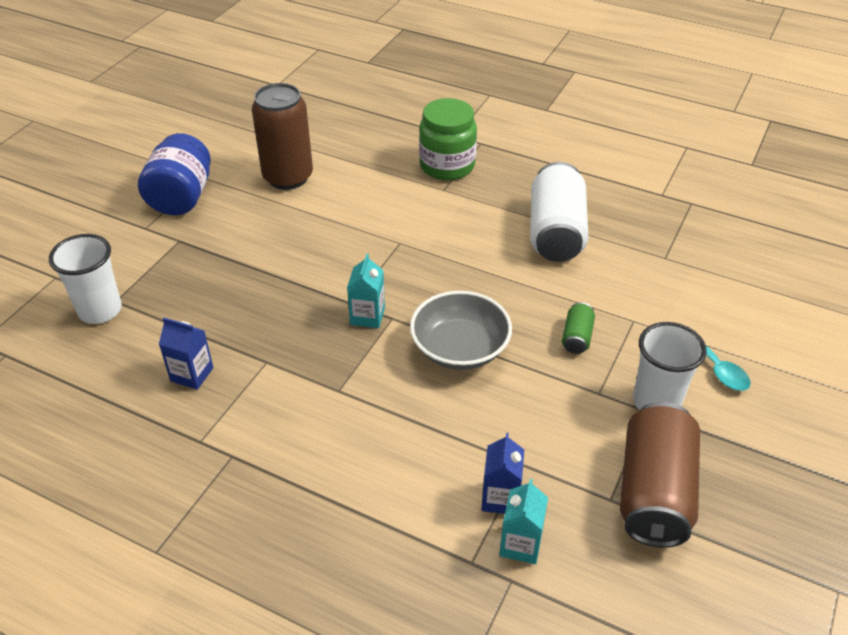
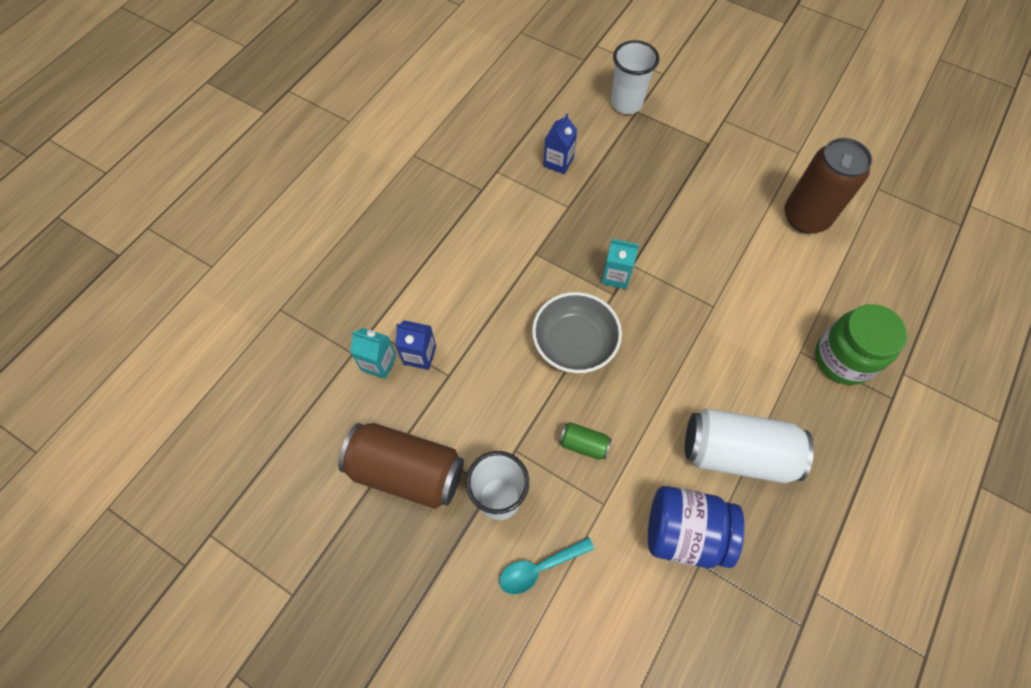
camera: 95 degrees right, 20 degrees up
(181, 197) = (766, 140): blue jar -> blue jar (684, 532)

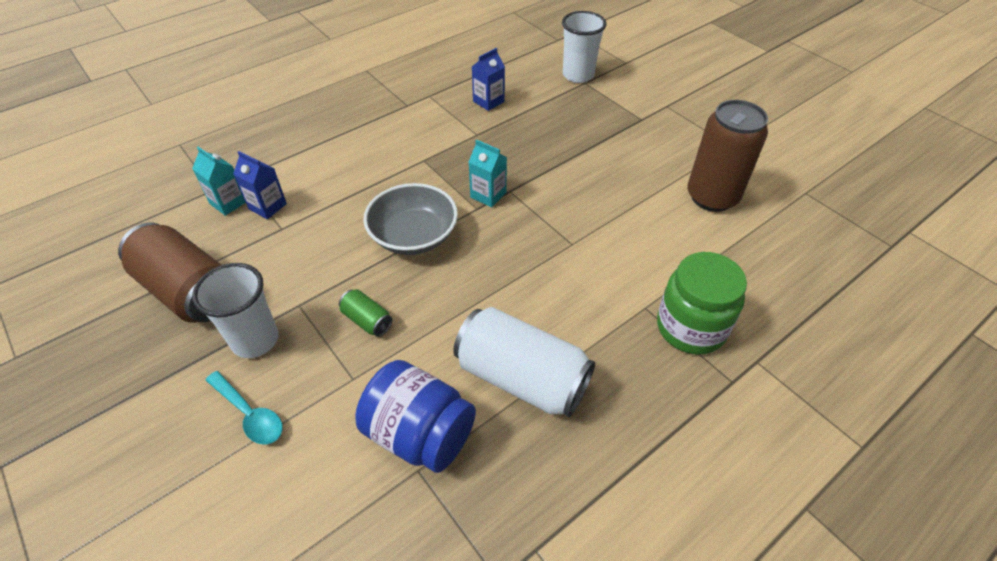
camera: 20 degrees right, 15 degrees down
(539, 568) = (250, 414): turquoise spoon -> turquoise spoon turned 135 degrees counterclockwise

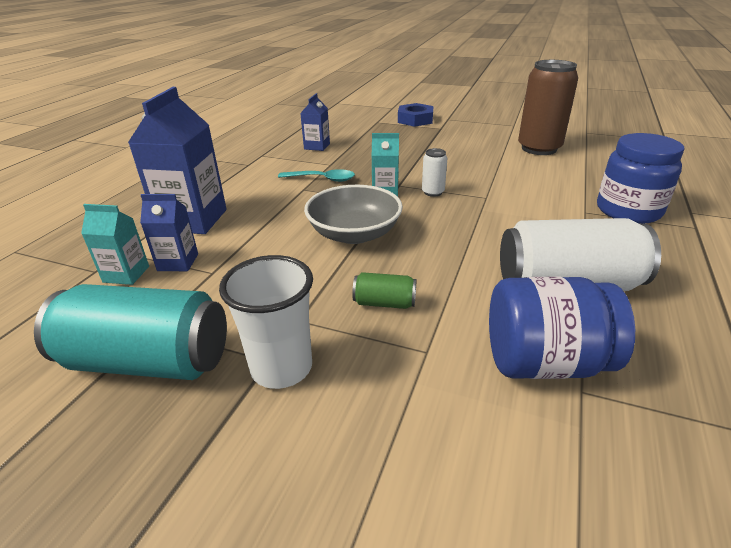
camera: 30 degrees left, 15 degrees down
(189, 291) = (148, 361): brown can -> turquoise can
(250, 414) = (352, 437): turquoise spoon -> turquoise spoon (322, 179)
(311, 162) = (192, 220): none -> blue carton
(530, 215) = (433, 192): none -> white can
(578, 75) = (367, 120): white cup -> none
(628, 94) = (415, 120): none -> blue nut
(691, 327) = (628, 211): green jar -> blue jar

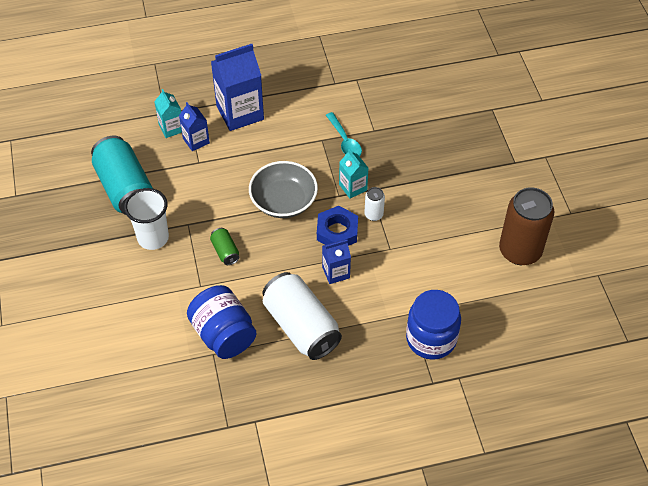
camera: 55 degrees right, 20 degrees up
(317, 146) = (400, 102): blue carton -> blue carton (336, 272)
(415, 120) = (521, 134): blue nut -> blue nut (337, 231)

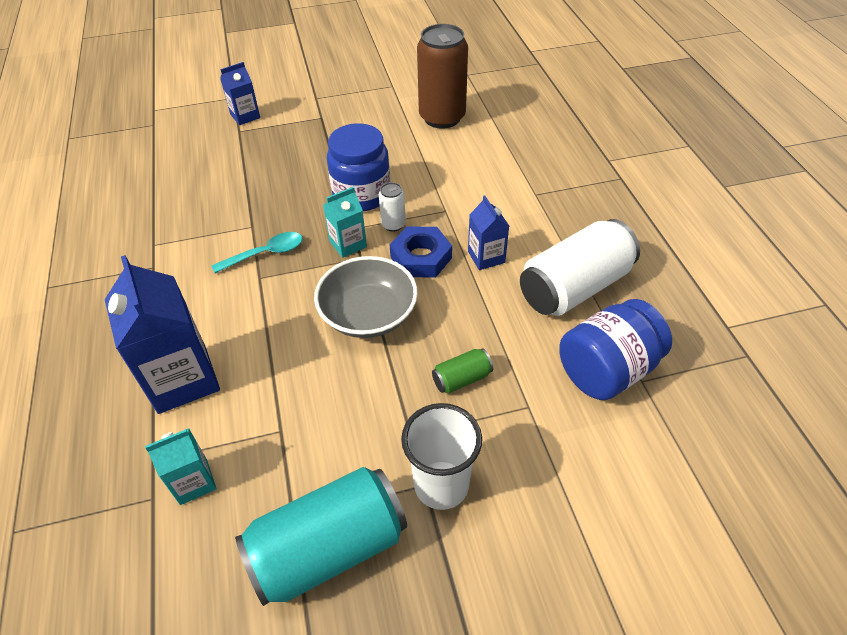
camera: 90 degrees left, 5 degrees down
(196, 141) = (232, 438): blue carton -> blue carton (245, 116)
(431, 339) = (565, 178): blue jar -> blue jar (362, 194)

